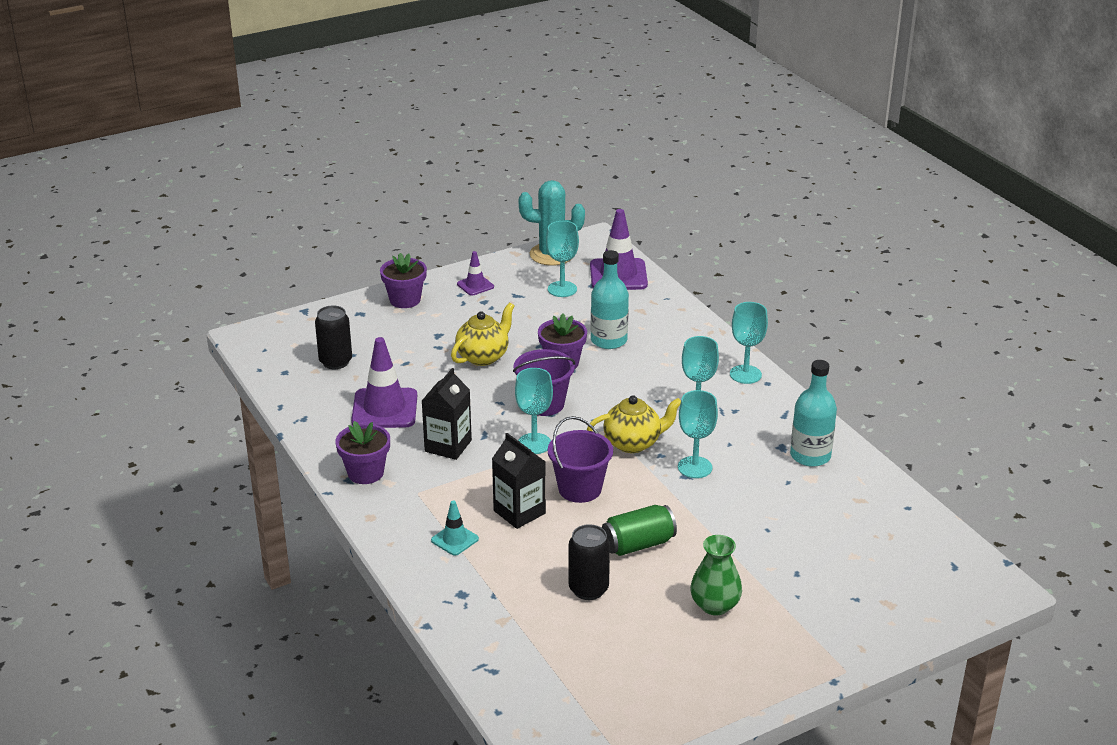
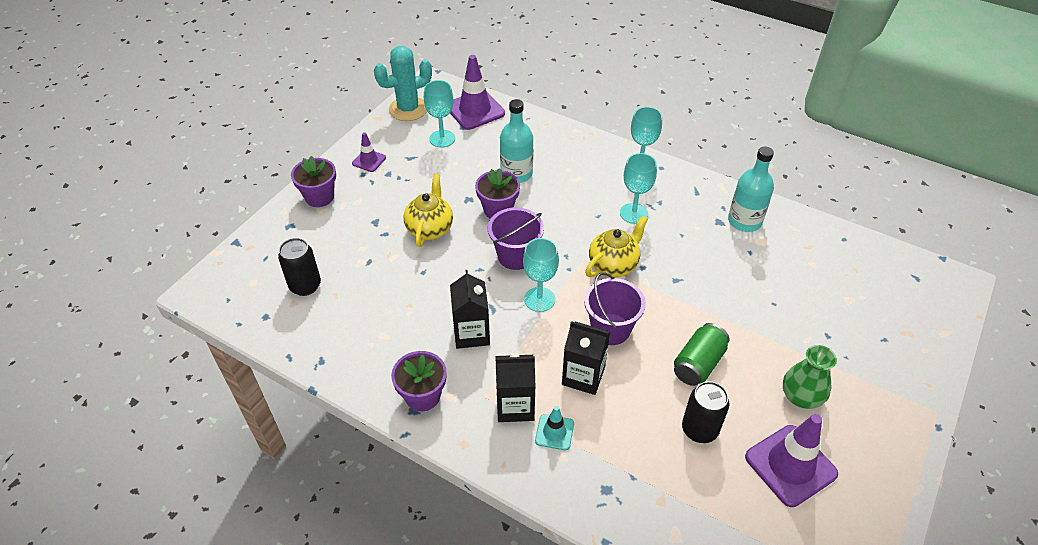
camera: 30 degrees left, 15 degrees up
(384, 409) = (387, 318): purple traffic cone -> purple traffic cone (790, 465)
(438, 509) = (515, 406): none -> black carton
(694, 467) = (676, 268): turquoise goblet -> none

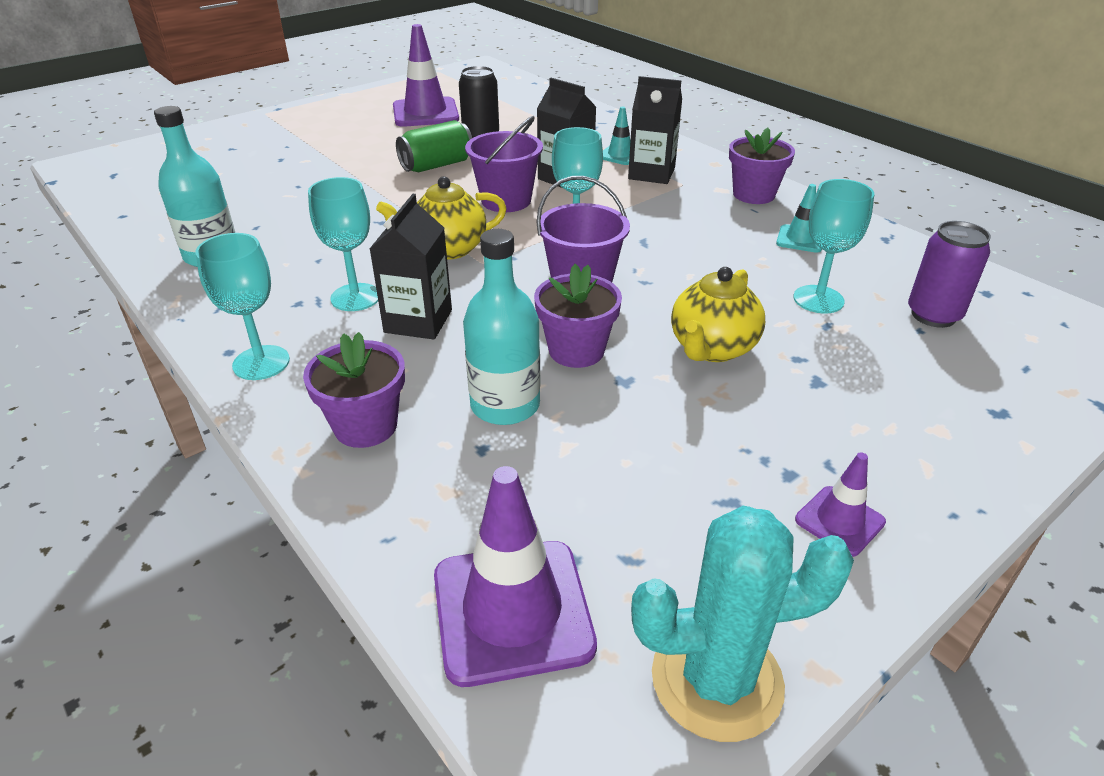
camera: 160 degrees left, 10 degrees down
(305, 286) = (933, 315): black can -> purple can
(319, 197) = (950, 457): purple flower pot -> purple flower pot (365, 426)
(384, 342) = (800, 239): none -> turquoise traffic cone
(442, 139) = (638, 536): turquoise goblet -> turquoise goblet (818, 299)
(471, 333) = (680, 226): black carton -> black carton (418, 321)
(801, 397) = (366, 136): green vase -> none

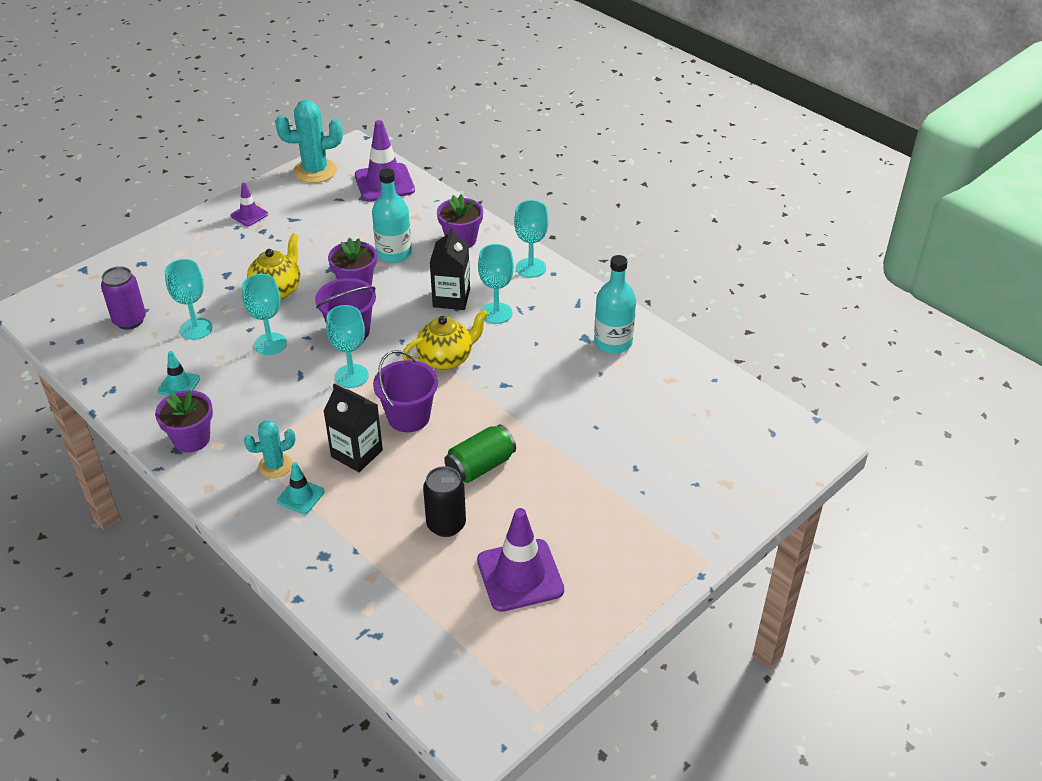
camera: 175 degrees right, 5 degrees up
(651, 173) = (275, 466): black carton -> turquoise cactus
(696, 276) = (270, 344): none -> turquoise goblet

